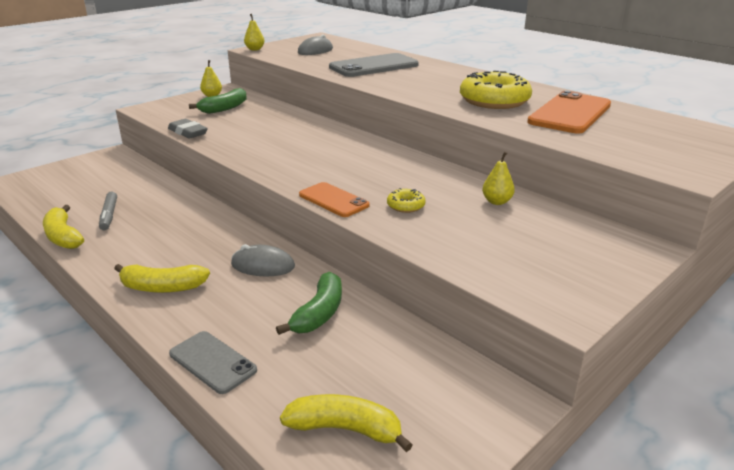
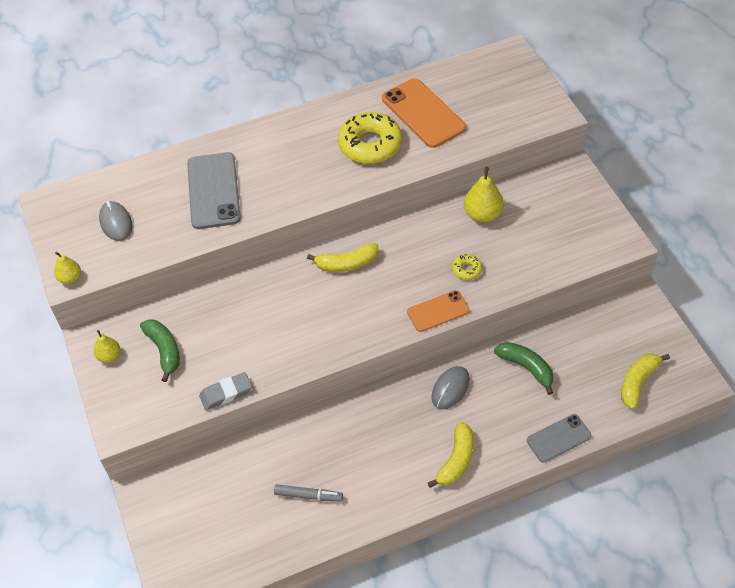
camera: 65 degrees left, 25 degrees up
(63, 236) = (336, 534): yellow banana -> yellow banana (347, 264)
(497, 202) = (482, 215): yellow pear -> yellow pear, size x1.64

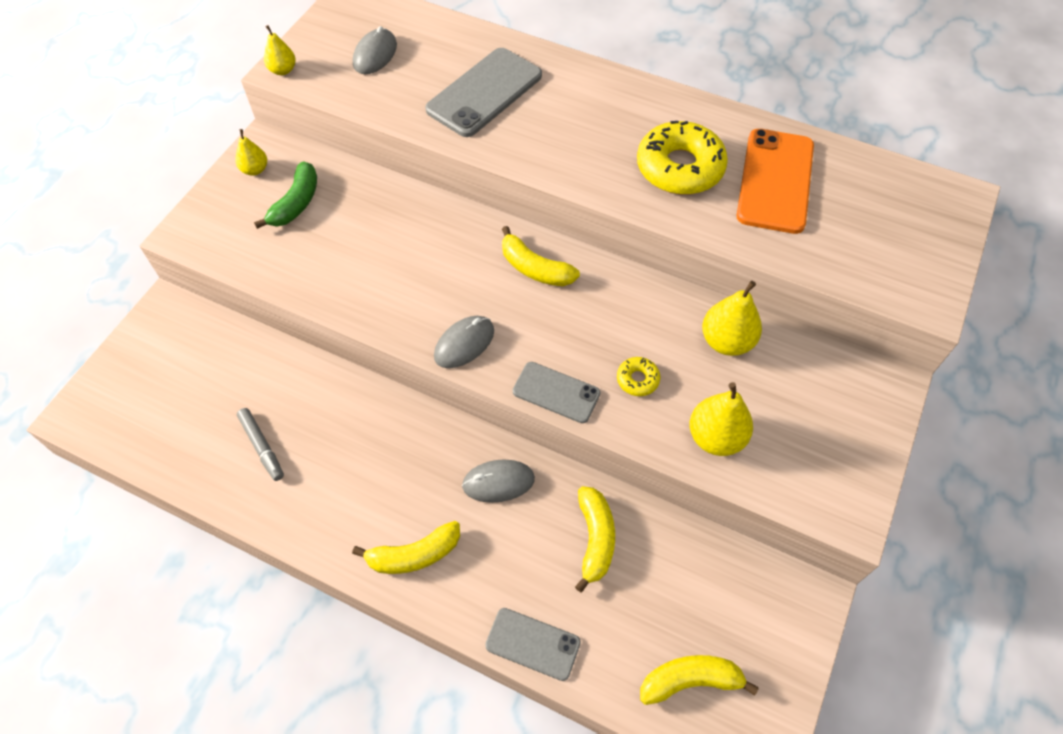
camera: 45 degrees right, 5 degrees up
(226, 393) = (289, 285): grey eraser -> none
(363, 332) = (464, 344): none -> grey mouse
(438, 311) = (556, 392): orange phone -> grey phone
(526, 368) = (595, 539): green banana -> yellow banana
(532, 262) = (716, 437): none -> yellow pear

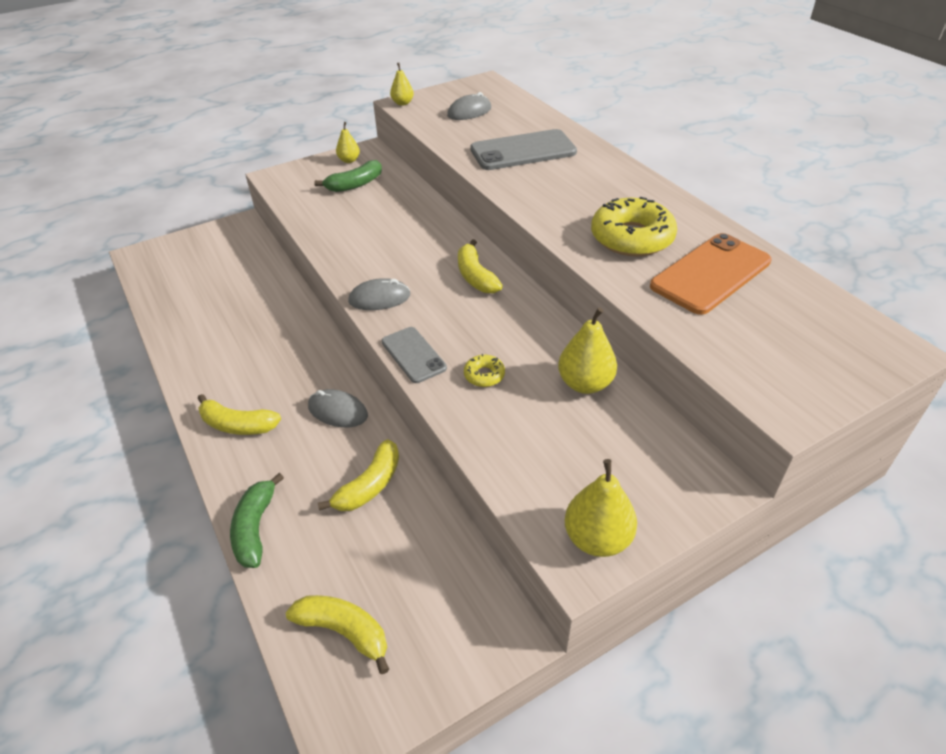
camera: 35 degrees right, 15 degrees down
(262, 446) = (215, 317): grey marker -> none
(533, 644) = (255, 528): grey phone -> green banana
(716, 437) = (510, 443): yellow pear -> yellow pear (597, 538)

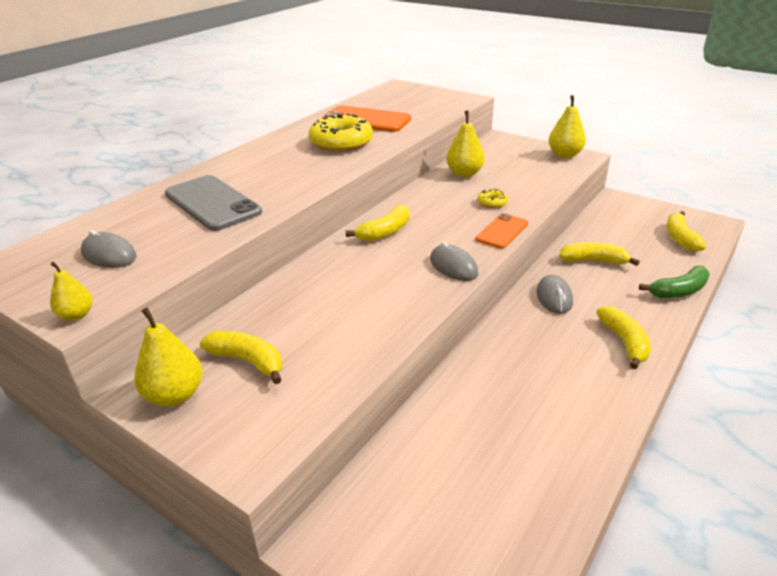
camera: 115 degrees left, 10 degrees down
(349, 160) = (175, 395): yellow pear -> yellow pear, size x1.64
(355, 184) = (248, 361): green banana -> yellow banana
(413, 355) = (502, 231): grey phone -> orange phone

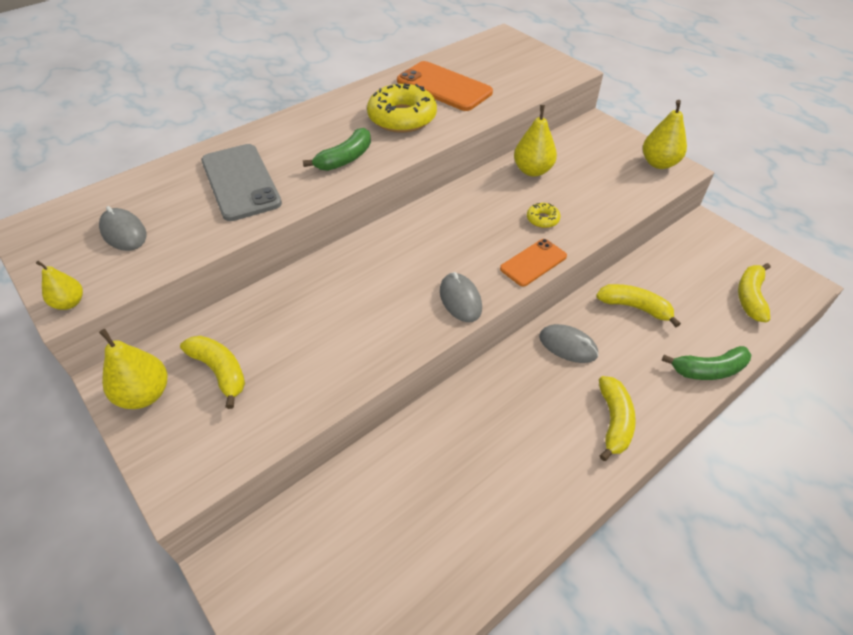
camera: 15 degrees right, 15 degrees up
(305, 174) = (345, 159): none -> green banana
(385, 232) = (412, 237): yellow banana -> none
(554, 297) = (568, 346): grey mouse -> grey mouse turned 75 degrees counterclockwise

